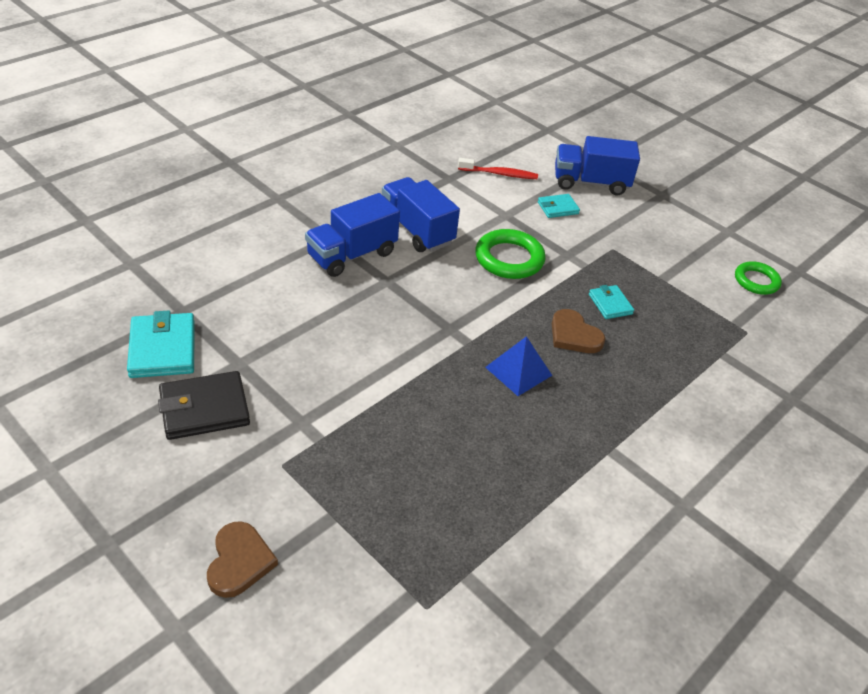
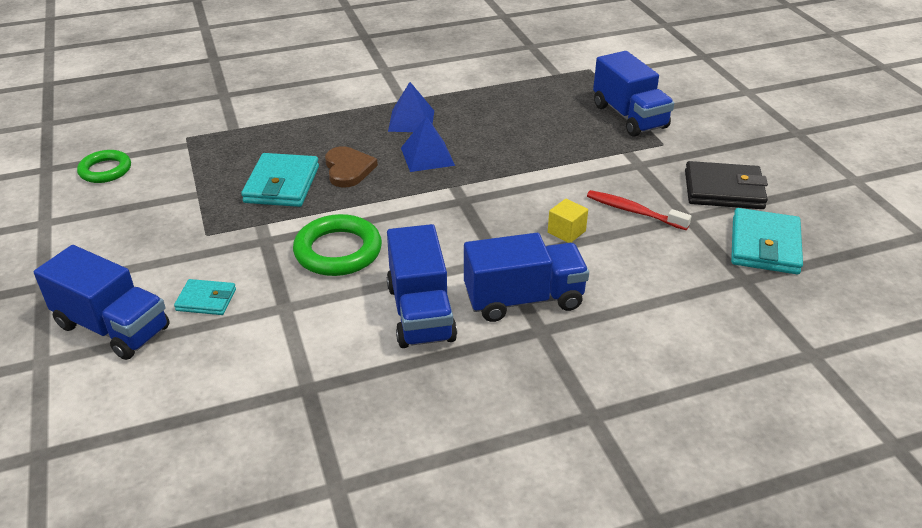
camera: 150 degrees left, 5 degrees down
(239, 561) = (704, 107): brown heart -> none
(335, 506) = (629, 116): none -> blue truck
(344, 319) = (566, 232): none -> yellow cube
(499, 174) = (224, 376): red toothbrush -> red toothbrush (633, 211)
(574, 418) = (411, 120): none -> blue pyramid
(610, 304) = (282, 184): turquoise wallet -> turquoise wallet, size x1.73

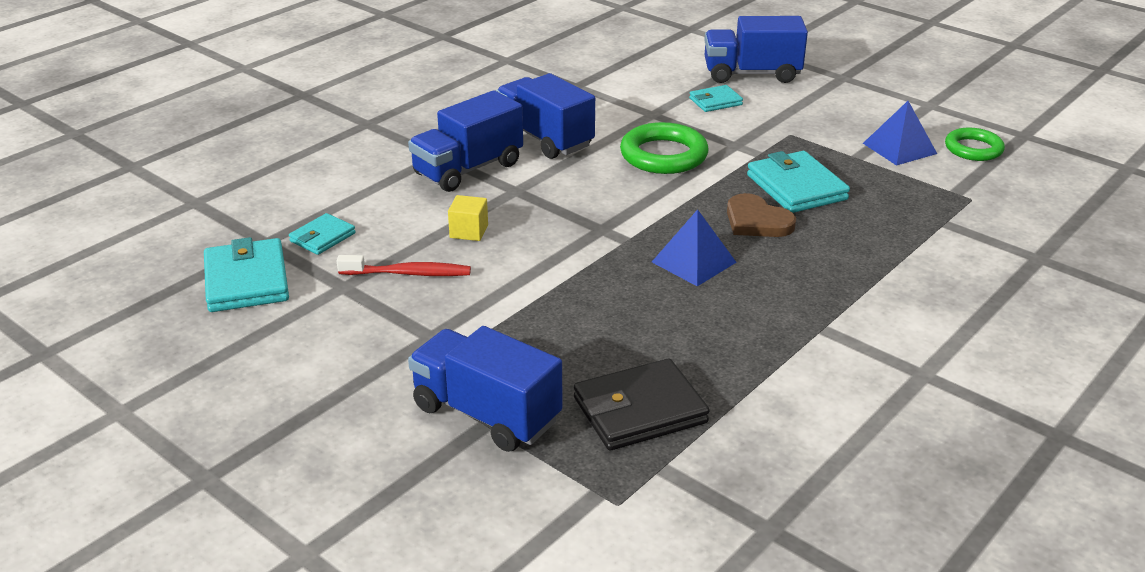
camera: 150 degrees right, 5 degrees down
(411, 120) = (771, 301): blue pyramid -> blue pyramid (899, 148)
(692, 267) = (322, 237): none -> turquoise wallet
(723, 190) = (307, 334): black wallet -> black wallet (639, 410)

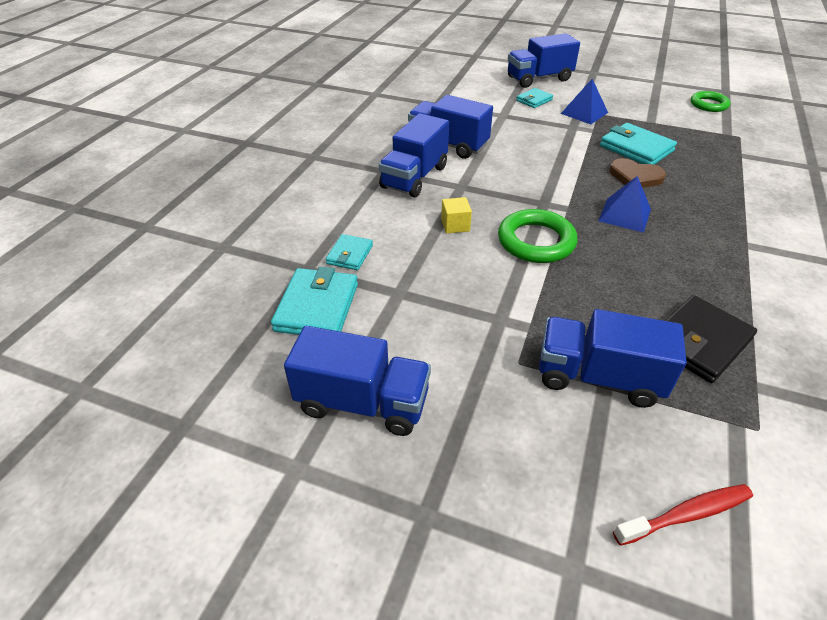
camera: 20 degrees left, 10 degrees up
(223, 375) = (363, 402): none -> blue truck
(246, 281) = (317, 307): turquoise wallet -> turquoise wallet turned 45 degrees clockwise
(408, 273) = (440, 270): red toothbrush -> red toothbrush (686, 514)
(663, 155) = (535, 142): green ring -> green ring (536, 241)
(899, 148) = (669, 111): blue pyramid -> blue pyramid (584, 113)

